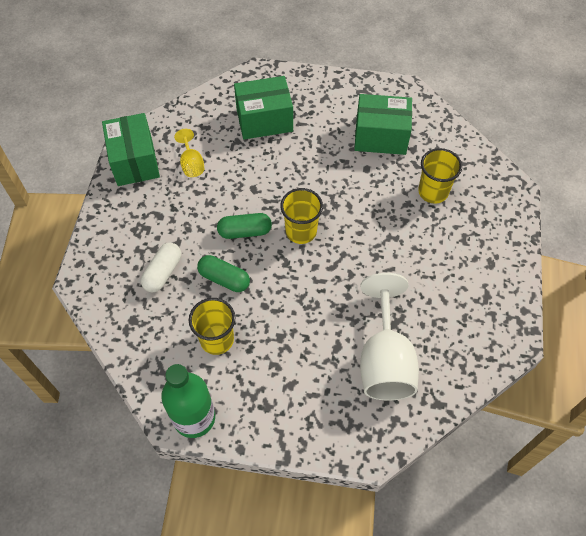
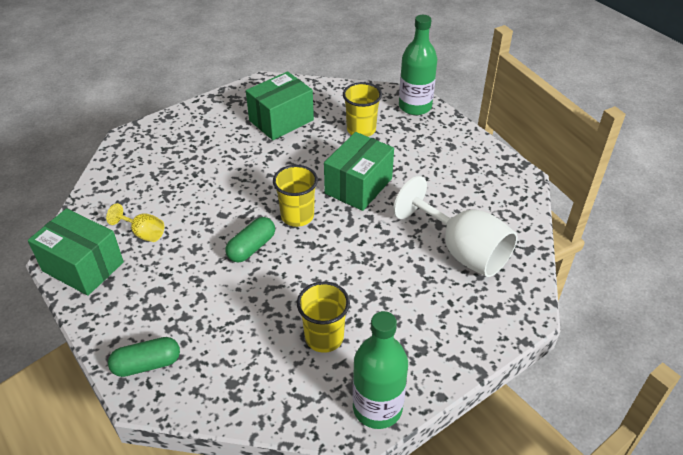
camera: 45 degrees left, 15 degrees down
(163, 272) = (215, 327): white capsule -> none
(224, 279) = (276, 291): green capsule -> green capsule (147, 364)
(264, 120) = (173, 164): green box -> green box (358, 186)
(505, 203) = (415, 106): none -> green bottle

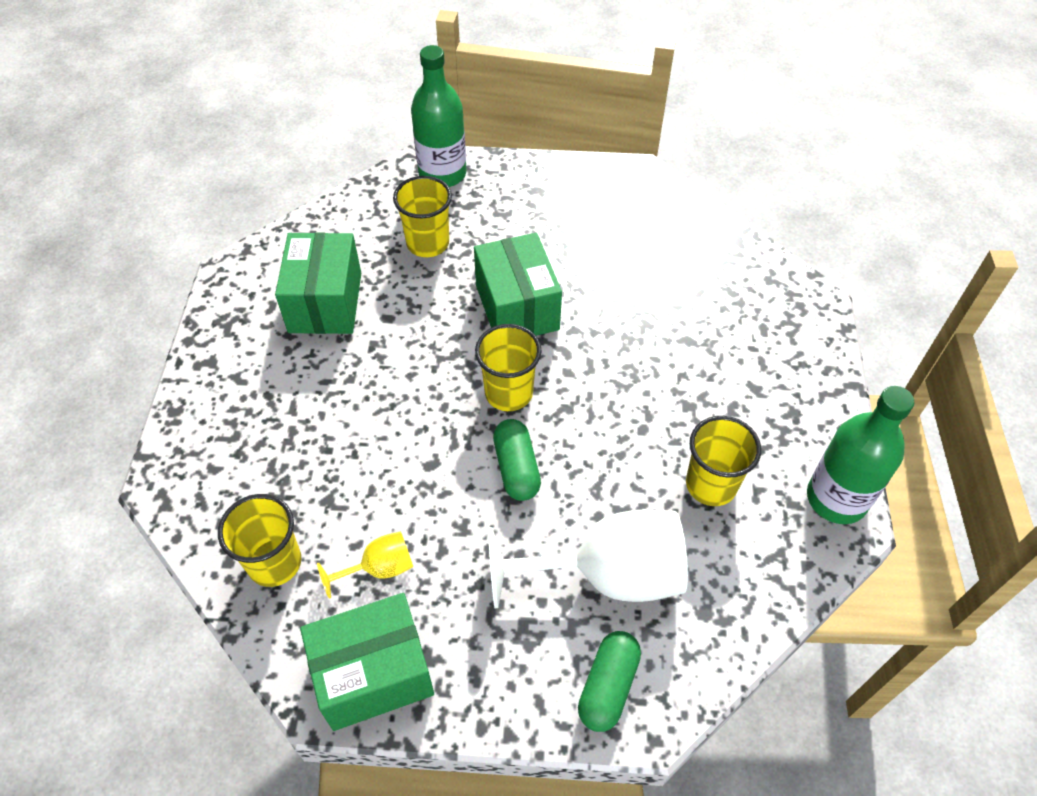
camera: 50 degrees left, 10 degrees up
(116, 196) = (274, 562): none -> yellow cup
(462, 251) = (694, 290): white goblet -> white goblet (607, 575)

